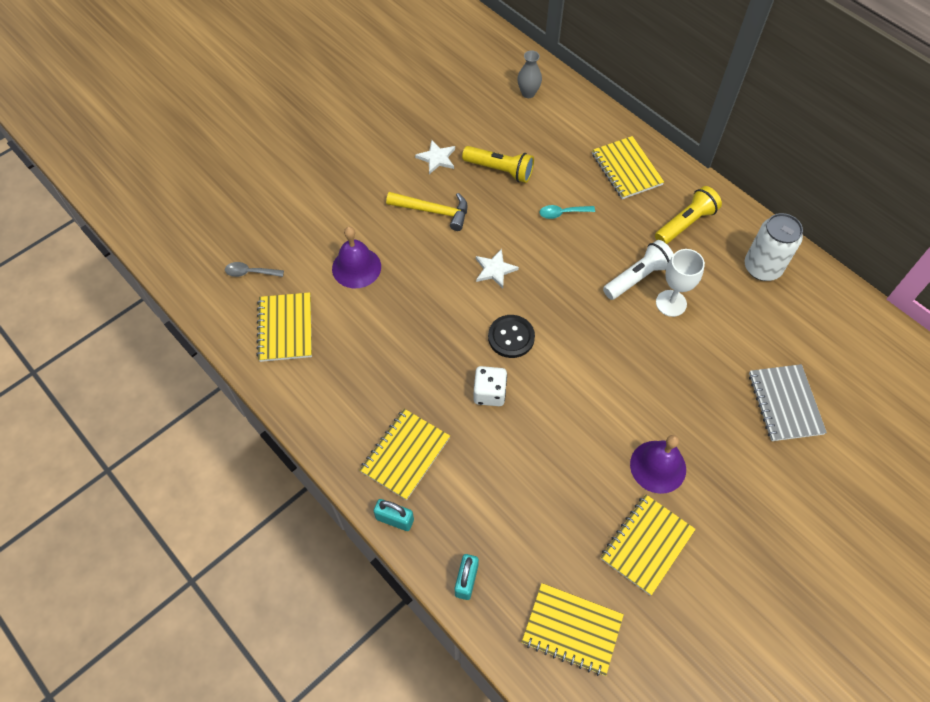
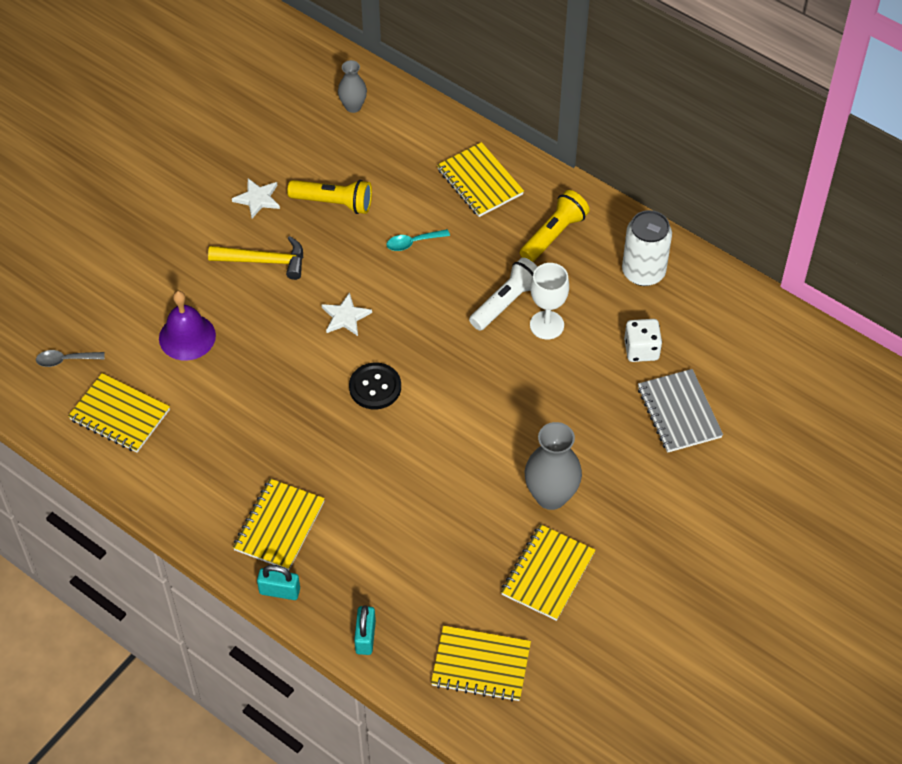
camera: 10 degrees left, 5 degrees down
(285, 328) = (119, 415): yellow notebook -> yellow notebook turned 45 degrees counterclockwise
(489, 393) = (360, 449): white dice -> white dice (641, 350)
(658, 466) = (551, 496): purple bell -> grey vase

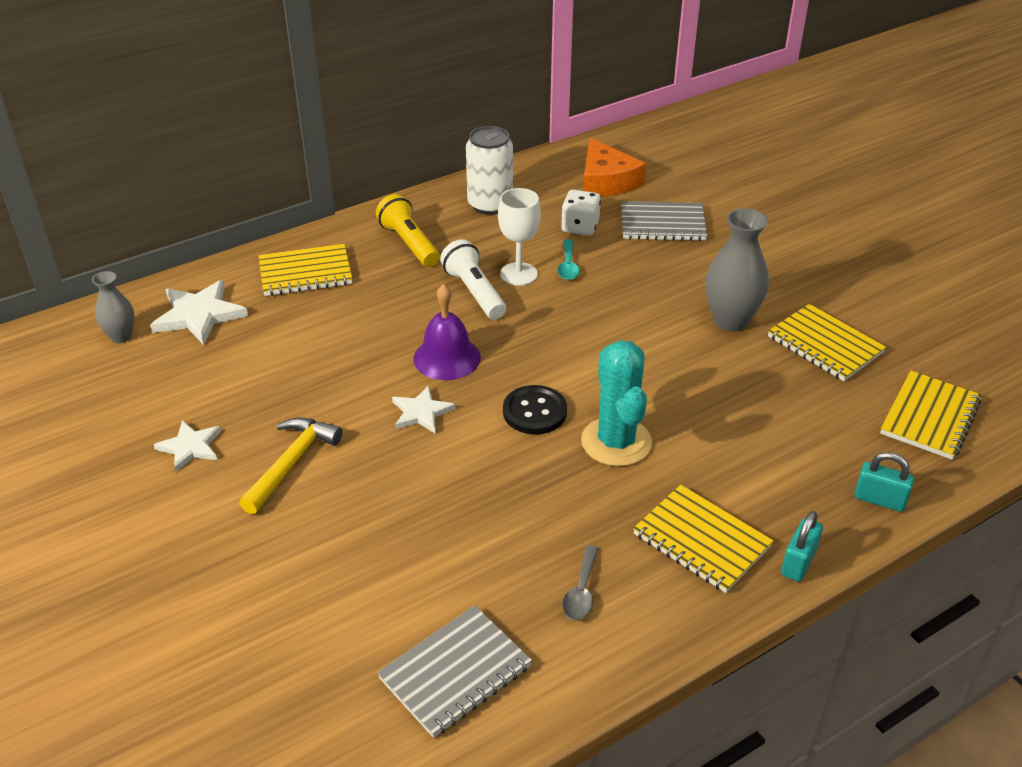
camera: 70 degrees left, 15 degrees down
(65, 360) = (321, 720): grey spoon -> grey spoon (581, 591)
(119, 415) = (455, 672): yellow notebook -> grey notebook
(187, 337) = (363, 566): purple bell -> purple bell (447, 358)
(333, 203) = (249, 384): yellow flashlight -> none
(362, 449) = (616, 442): none -> turquoise cactus
(397, 139) = (199, 315): none -> white star
(413, 242) = (352, 337): turquoise spoon -> turquoise spoon (568, 266)
(731, 350) = (606, 181): none -> orange cheese

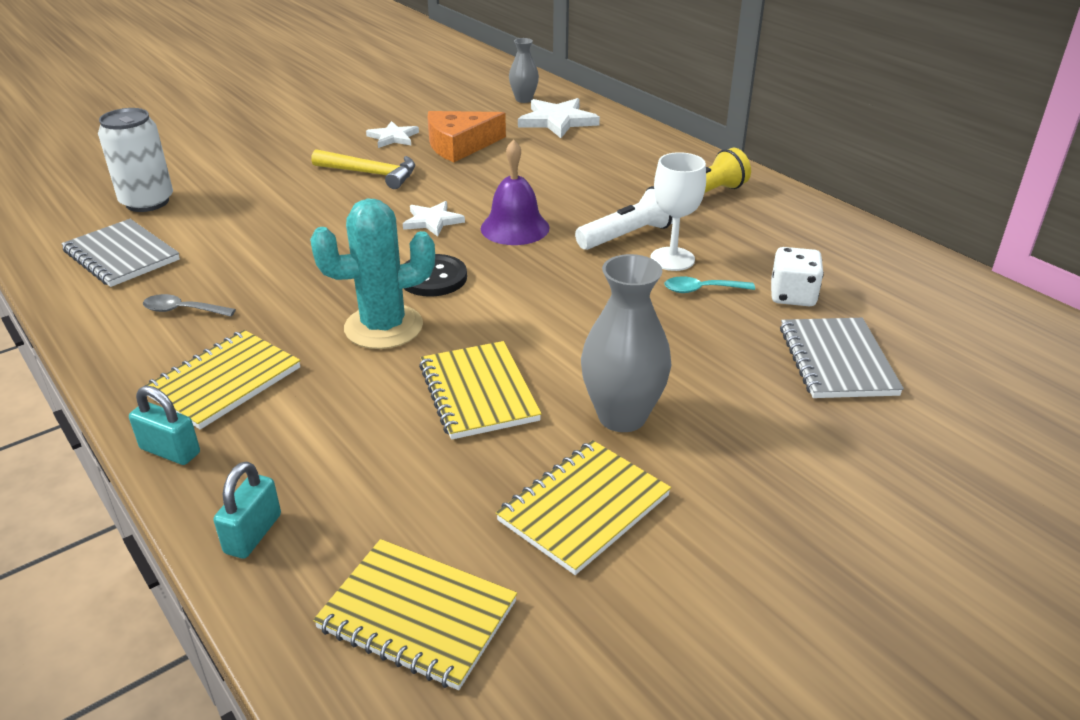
camera: 85 degrees right, 5 degrees down
(305, 273) = (632, 154): yellow notebook -> yellow notebook (478, 392)
(490, 204) = (808, 235): white can -> white can (147, 202)
(606, 181) = (921, 313): orange cheese -> orange cheese (460, 145)

